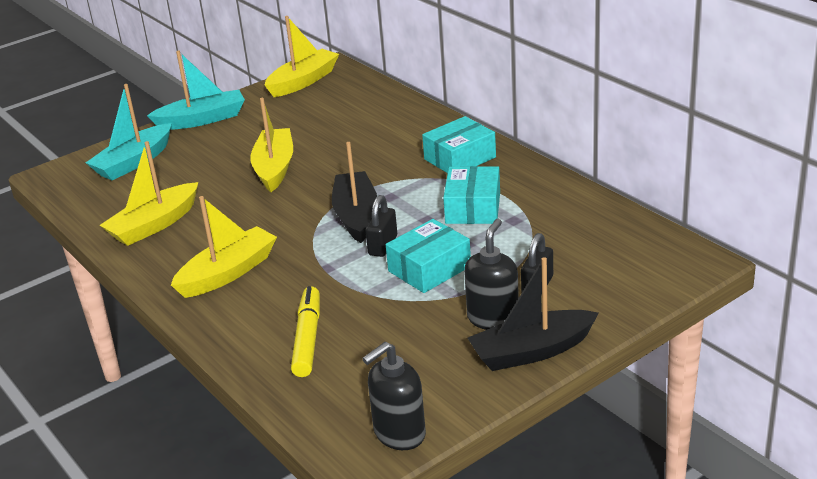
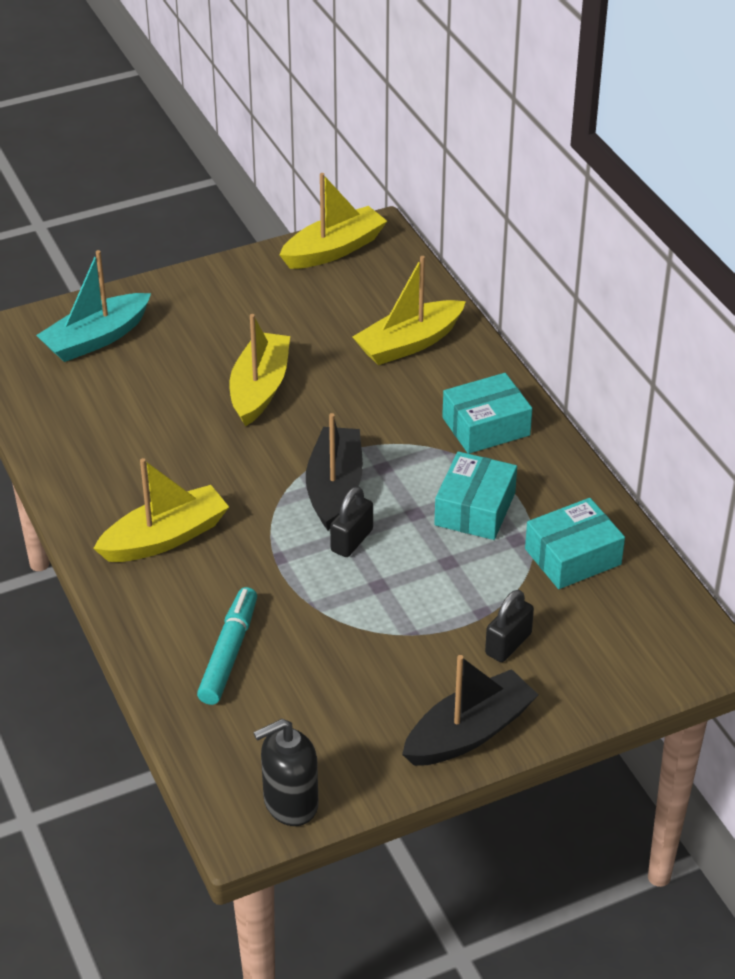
camera: 10 degrees right, 10 degrees up
(154, 225) = (98, 444): yellow boat -> yellow boat (409, 343)
(202, 119) = (193, 286): turquoise boat -> none
(308, 338) = (229, 653): yellow marker -> turquoise marker
(429, 269) = (394, 588): turquoise box -> turquoise box (573, 557)
(493, 318) = (442, 677): black soap dispenser -> none
(532, 351) = (469, 732): black boat -> black boat turned 150 degrees clockwise

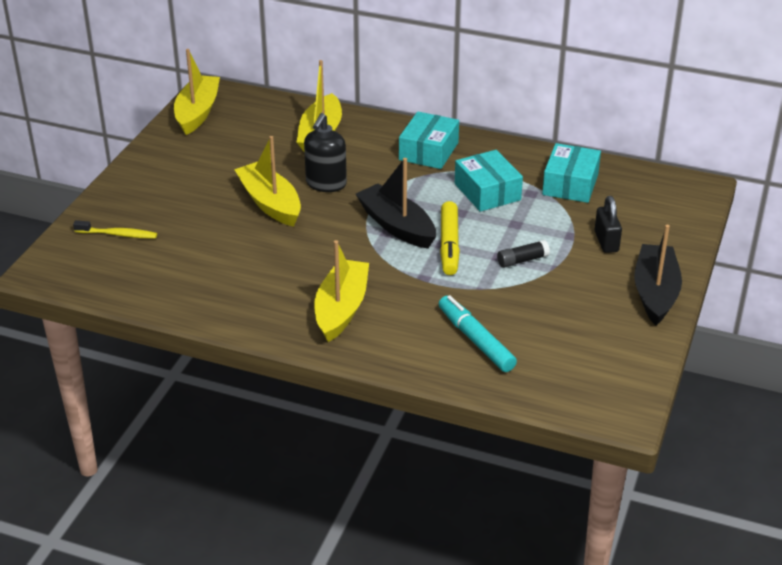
camera: 45 degrees left, 5 degrees down
(96, 338) = (118, 234): turquoise boat -> yellow toothbrush
(290, 803) = (628, 386): black soap dispenser -> black soap dispenser (326, 184)
(352, 540) = (449, 245): black padlock -> yellow marker
(395, 605) = (522, 260): none -> black glue stick

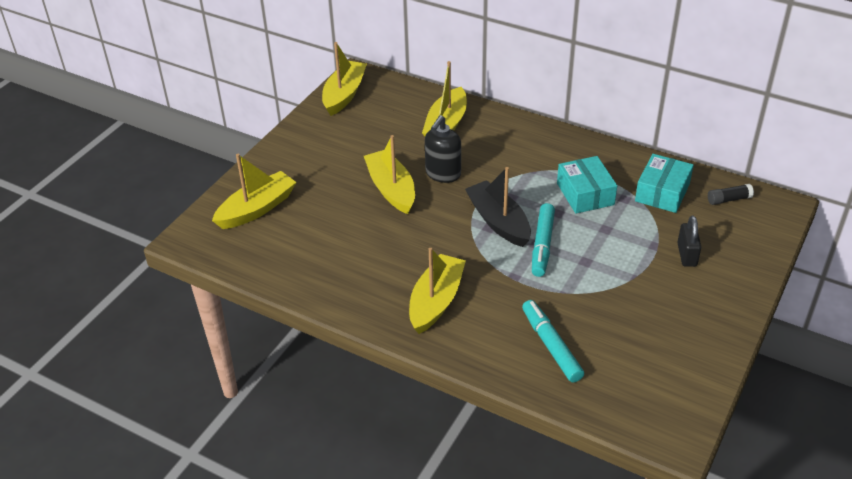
camera: 10 degrees right, 5 degrees up
(118, 234) = (257, 209): yellow toothbrush -> yellow boat
(428, 151) = (539, 148): turquoise box -> none
(449, 245) = (542, 245): yellow marker -> turquoise marker
(522, 260) = (606, 267): black glue stick -> black glue stick (729, 199)
(655, 293) = (725, 312): black boat -> none

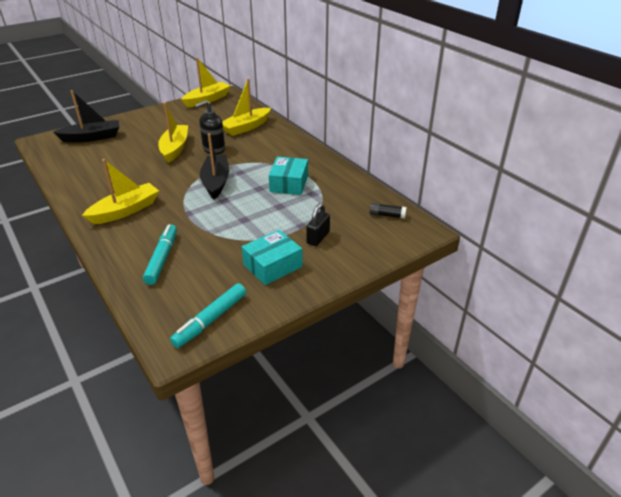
camera: 25 degrees right, 5 degrees down
(257, 209) = (92, 137): yellow boat -> black boat
(542, 245) = (227, 202): turquoise marker -> turquoise marker (210, 320)
(662, 192) = (343, 197): turquoise box -> turquoise box (272, 266)

